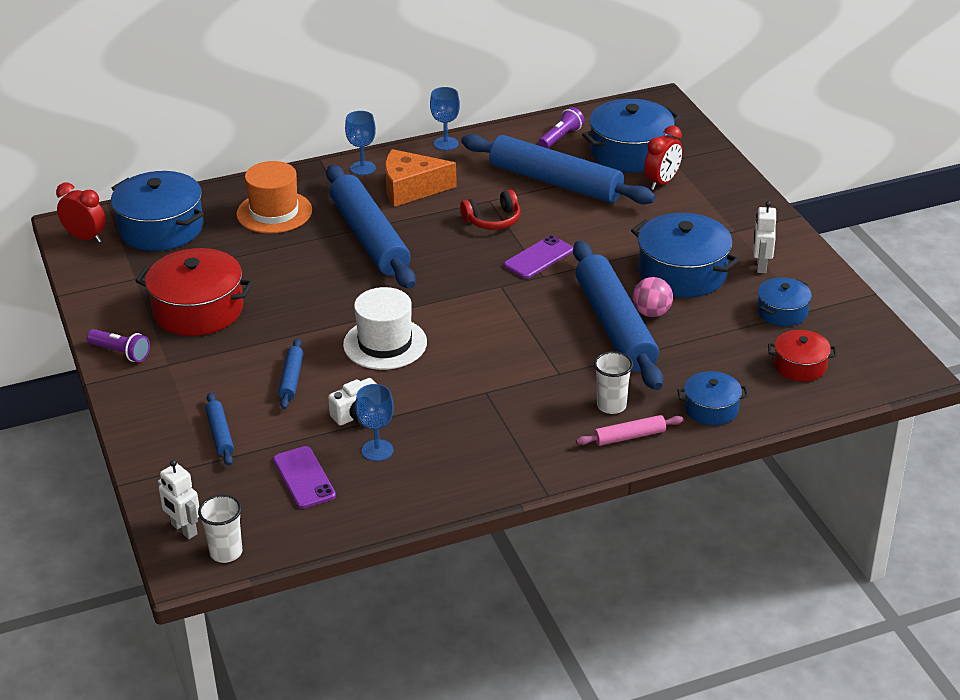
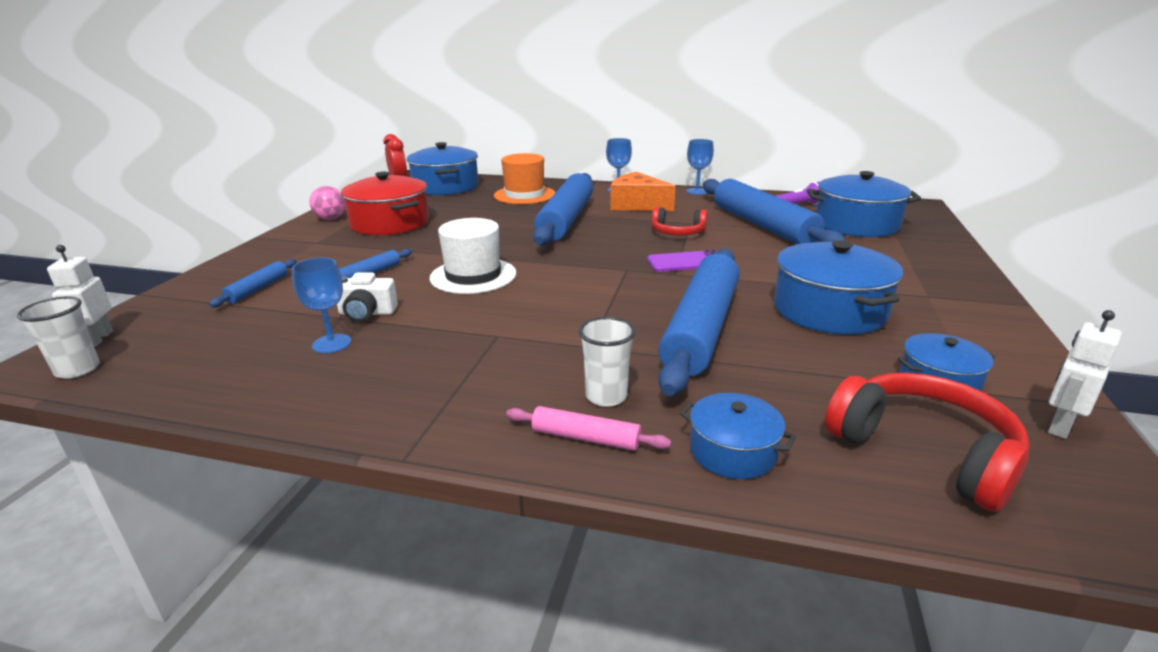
camera: 35 degrees right, 10 degrees down
(121, 353) = (304, 229): purple flashlight -> none
(304, 478) = (243, 340): purple phone -> none
(651, 313) = (756, 331): pink ball -> pink ball (331, 219)
(662, 182) = (871, 247): red clock -> none
(761, 266) = (940, 331): white robot -> white robot (1059, 426)
(800, 366) = (923, 452): red pot -> red headphones

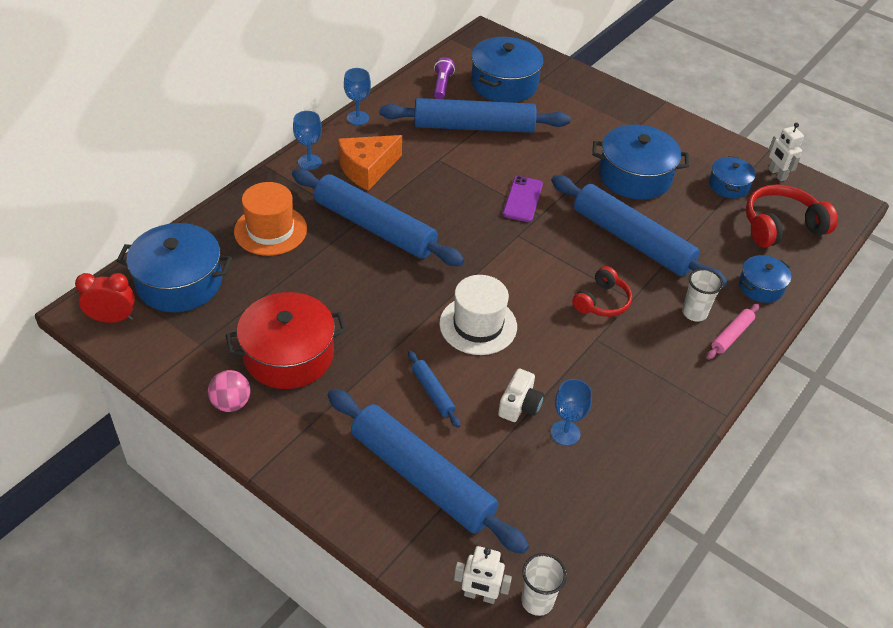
camera: 70 degrees left, 20 degrees up
(258, 289) = (422, 477): blue rolling pin -> blue rolling pin, size x2.35
(677, 233) = (458, 177): red headphones -> red headphones (602, 302)

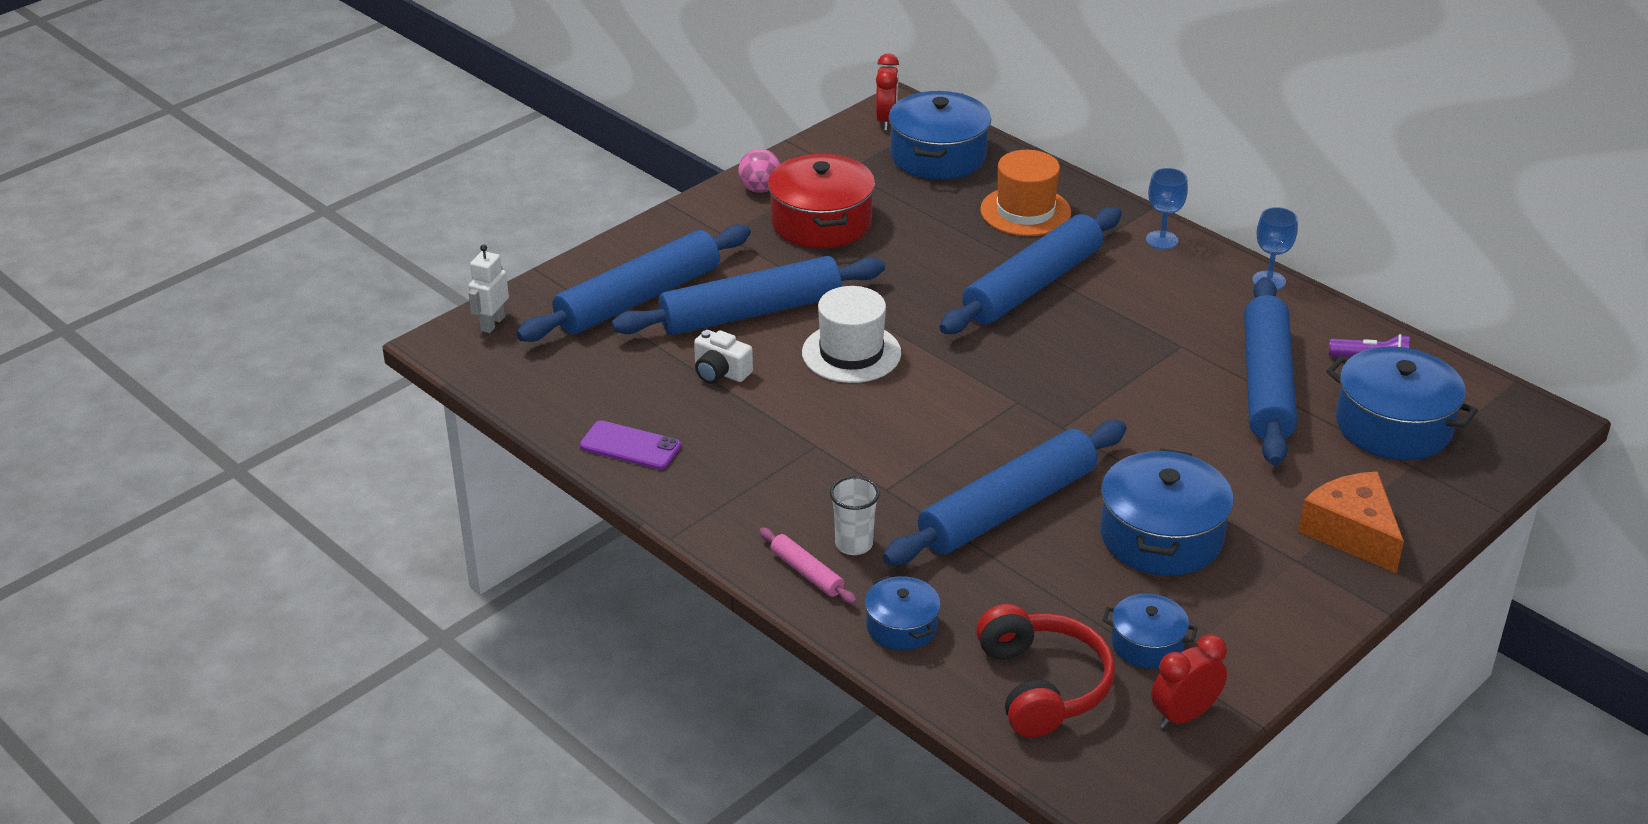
camera: 100 degrees right, 10 degrees down
(367, 169) = (1152, 284): orange cheese -> orange cheese (1352, 532)
(433, 392) = (751, 313): blue rolling pin -> blue rolling pin, size x2.35
(523, 199) = (1096, 414): purple phone -> purple phone (630, 446)
(537, 601) = (473, 357): white cup -> none
(565, 433) = (673, 401): blue goblet -> none
(602, 302) = (883, 460): red headphones -> none
(776, 174) = (1184, 715): white robot -> red clock

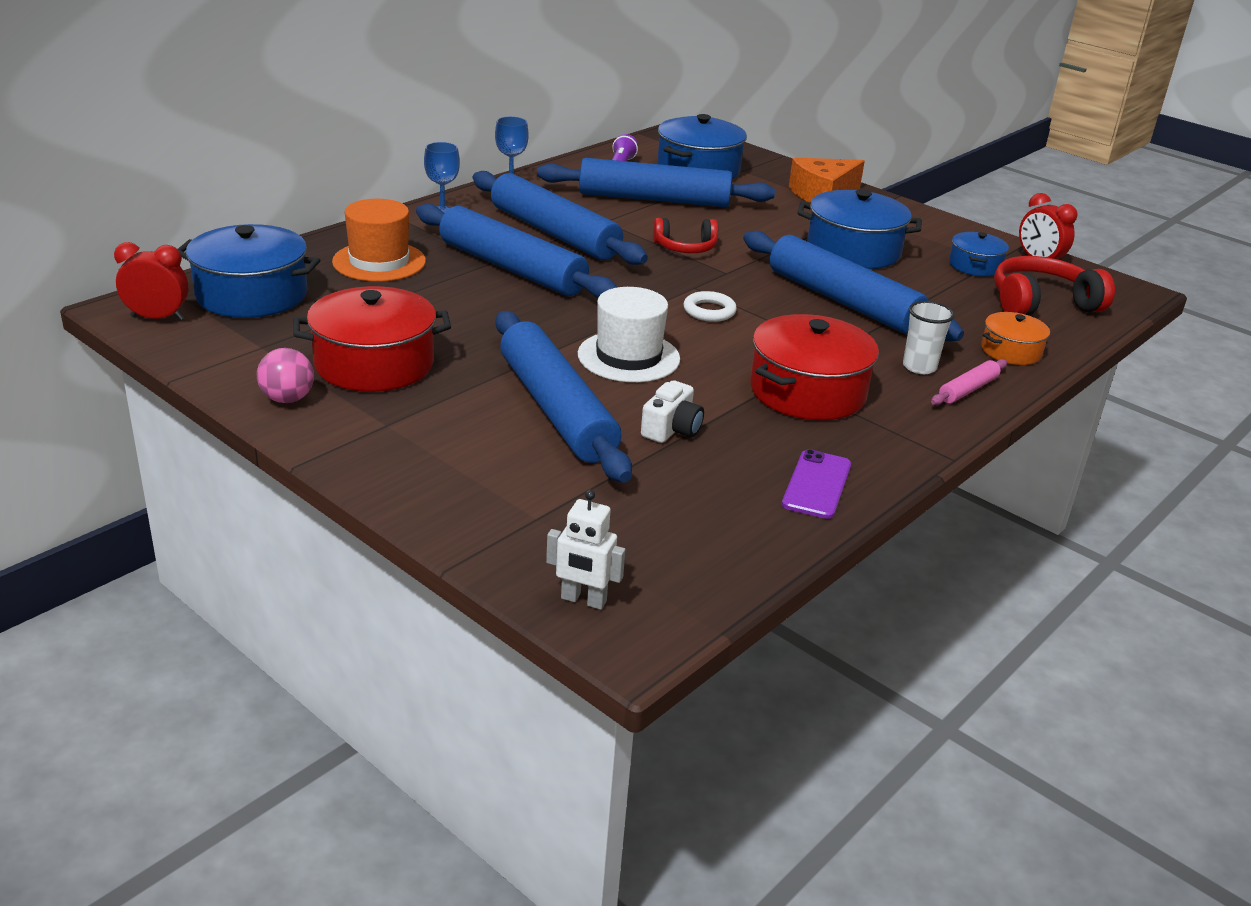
camera: 95 degrees left, 5 degrees down
(638, 299) = (526, 483): blue rolling pin -> blue rolling pin (554, 233)
(793, 458) = (807, 391): none -> red pot
(901, 626) = (1011, 351): blue pot -> orange pot
(960, 408) = (709, 311): none -> white ring
(1123, 401) = (685, 248): none -> red headphones

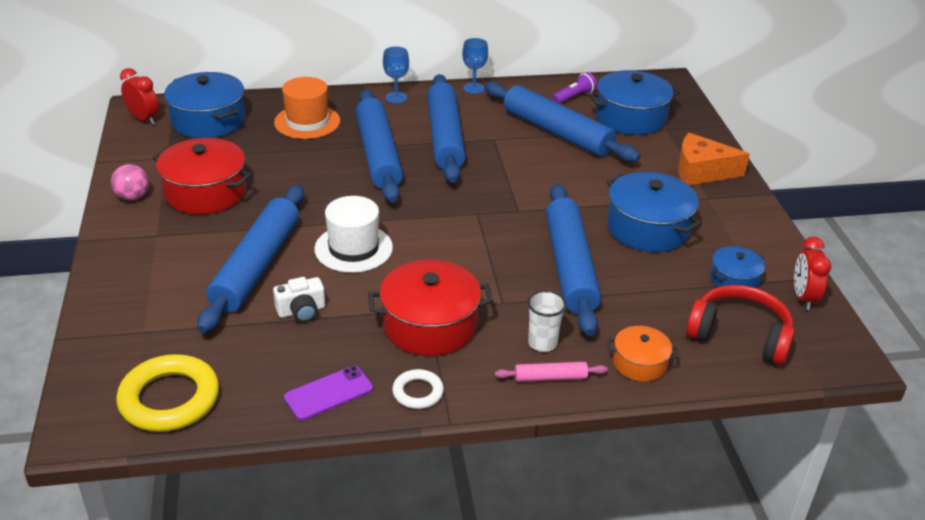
camera: 40 degrees right, 5 degrees up
(583, 600) = (92, 394): white robot -> none
(676, 563) = (169, 399): none -> yellow ring
(685, 248) = (519, 180): red headphones -> none
(709, 311) = (458, 236): white ring -> white ring (418, 392)

